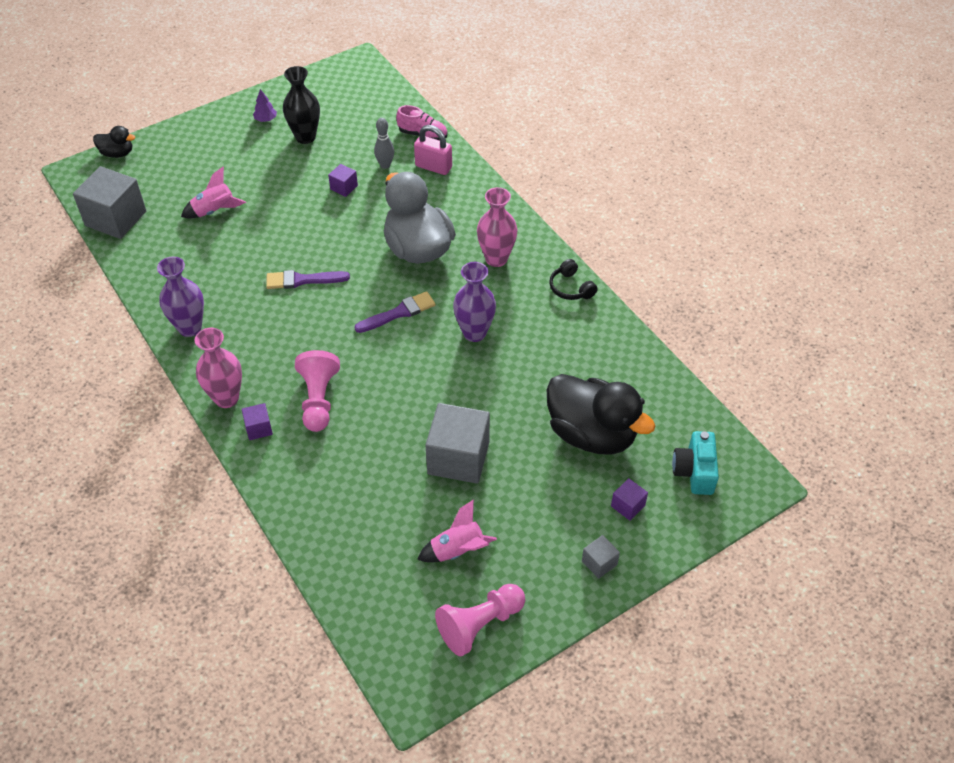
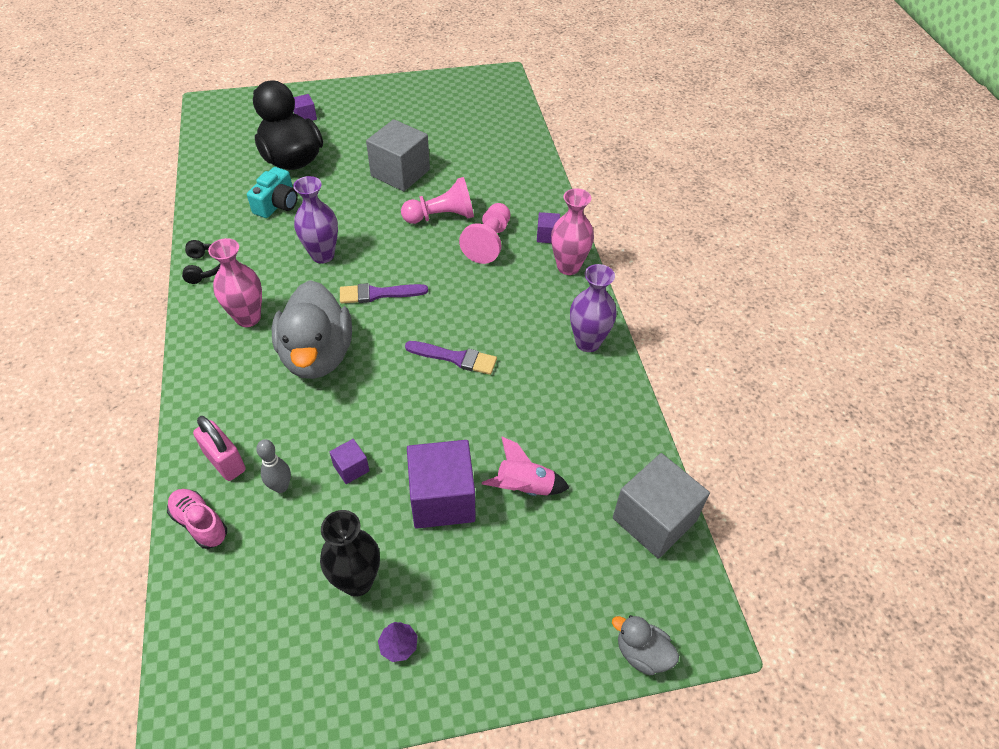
camera: 160 degrees left, 0 degrees up
(117, 153) = (642, 653): black duck -> grey duck
(271, 189) = (442, 499): none -> purple cube
(457, 550) = (435, 126): pink rocket -> none
(480, 624) = (444, 91): pink pawn -> pink pawn (441, 216)
(599, 563) = (349, 97): grey cube -> none
(694, 471) = (242, 121): turquoise camera -> turquoise camera (277, 204)

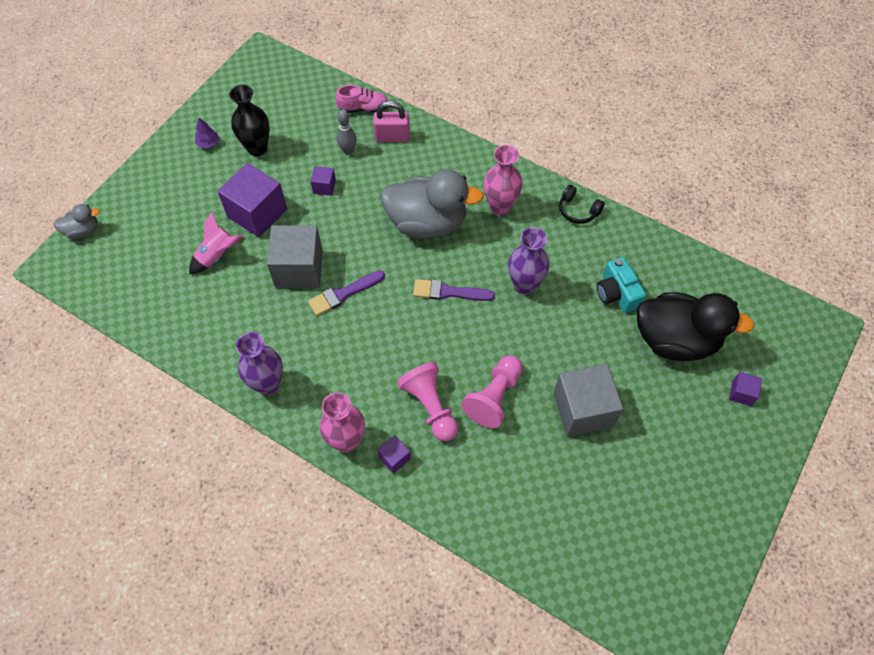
camera: 135 degrees right, 10 degrees up
(317, 355) = (427, 223): grey duck -> grey duck turned 150 degrees clockwise
(378, 294) = (448, 292): purple brush -> purple brush turned 120 degrees counterclockwise
(654, 520) = (124, 300): grey cube -> grey cube (299, 269)

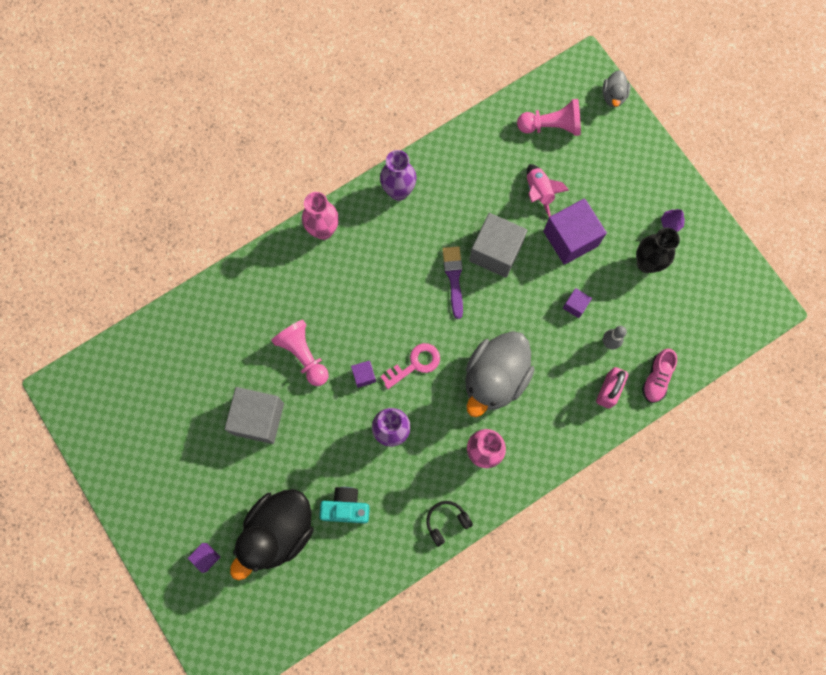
camera: 115 degrees right, 15 degrees up
(394, 458) = (292, 259): purple cube -> purple cube (364, 375)
(430, 406) = (320, 303): pink pawn -> pink pawn (551, 126)
(448, 292) = (415, 364): purple brush -> pink key

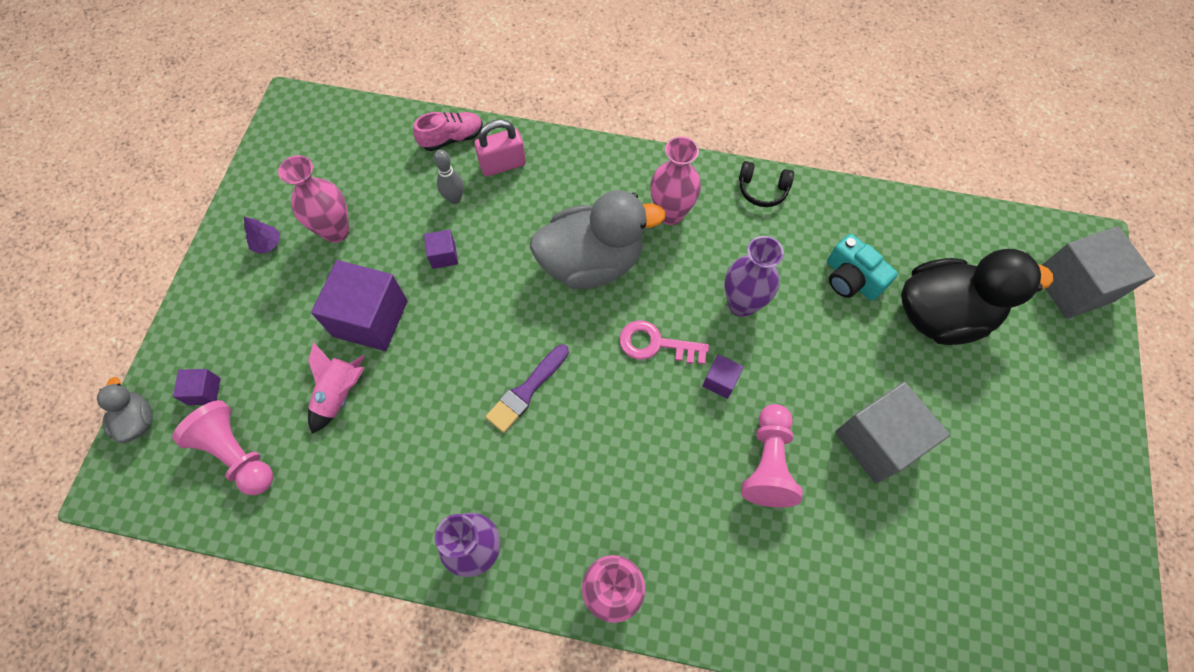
camera: 135 degrees left, 10 degrees down
(206, 557) = (1041, 355): purple cube -> purple cube (204, 391)
(496, 252) = (455, 376): grey cube -> grey cube (1073, 286)
(613, 96) = (138, 420): grey duck -> grey duck turned 75 degrees counterclockwise
(646, 263) = (336, 231): black vase -> pink vase

